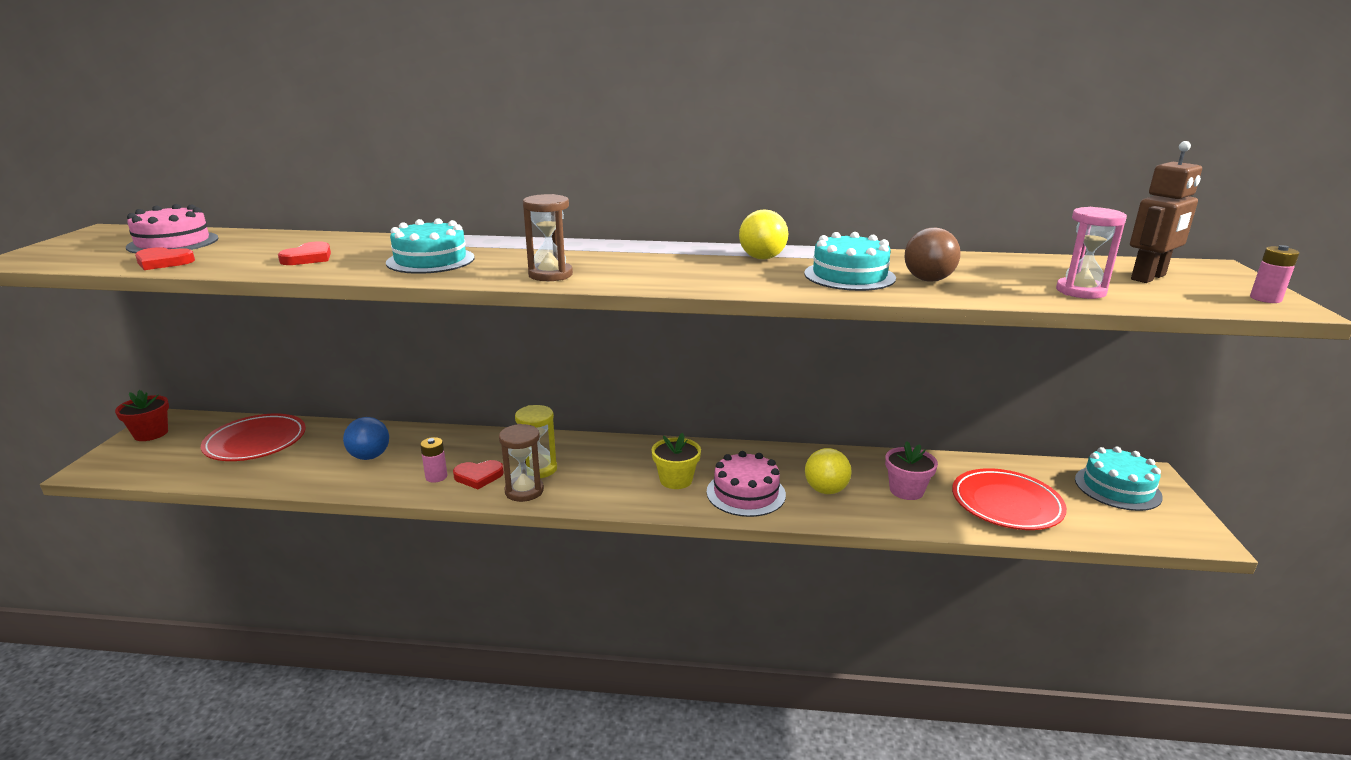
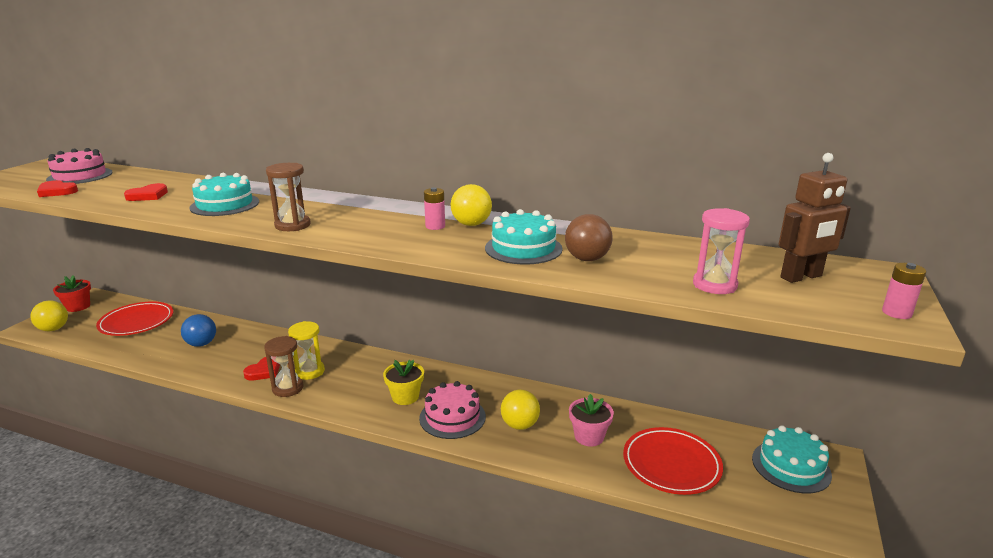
camera: 15 degrees right, 0 degrees up
(134, 465) = (53, 329): none -> yellow ball
(436, 477) = (235, 367): pink battery -> pink battery (435, 226)
(478, 476) = (264, 371): red heart -> red heart turned 60 degrees counterclockwise

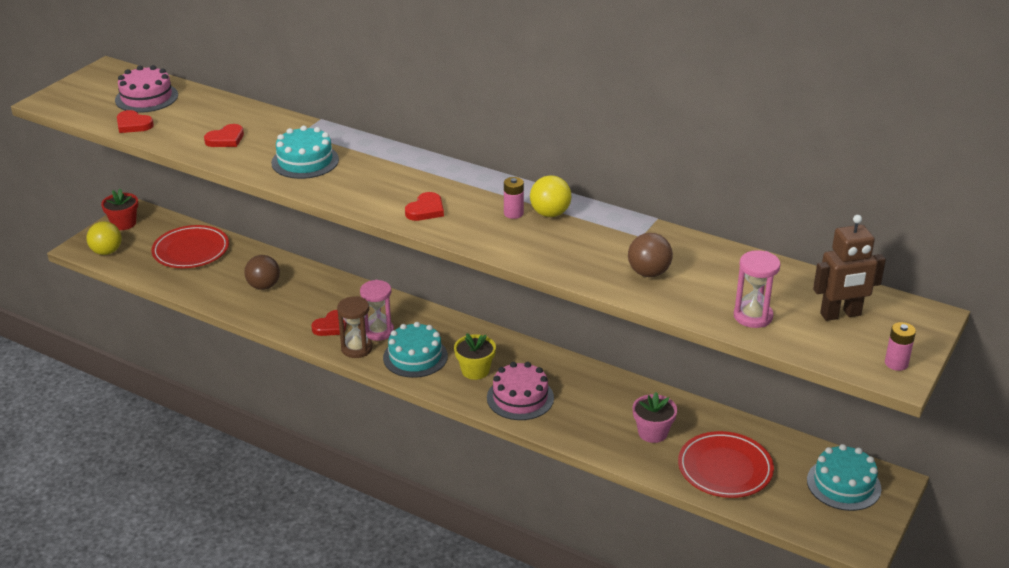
camera: 10 degrees right, 10 degrees up
(201, 344) = (264, 286): blue ball -> brown ball
(292, 225) = (374, 200): brown hourglass -> none
(310, 371) = (378, 331): yellow hourglass -> pink hourglass
(345, 229) = (426, 210): none -> red heart
(520, 425) = (586, 413): yellow ball -> none
(523, 248) = (592, 253): turquoise cake -> turquoise cake (415, 357)

